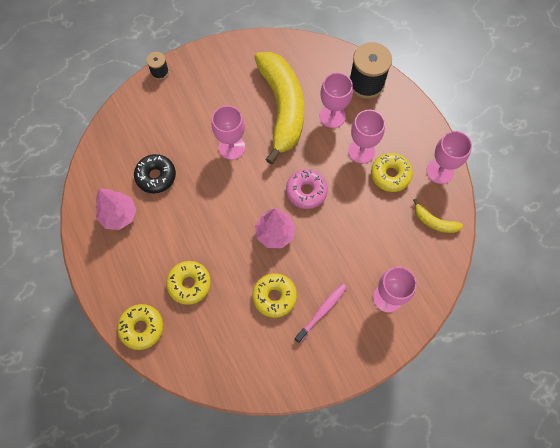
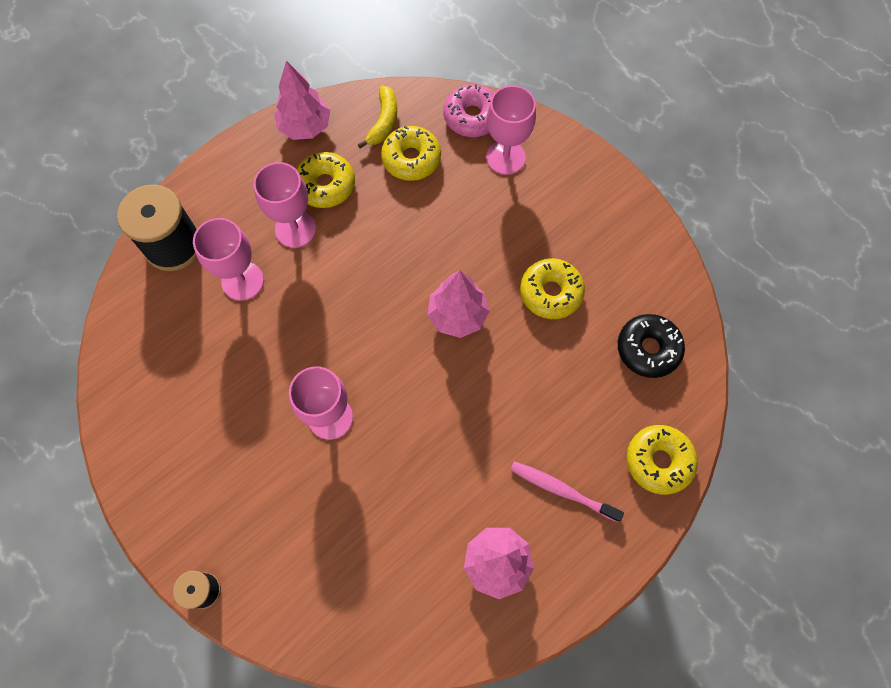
camera: 105 degrees left, 0 degrees up
(156, 176) = (412, 525): black donut -> black donut (648, 349)
(189, 284) = (571, 413): yellow donut -> yellow donut (411, 159)
(282, 108) = (242, 358): yellow banana -> none
(306, 191) = (380, 289): pink donut -> pink donut (472, 117)
(322, 311) = (550, 229): pink toothbrush -> pink toothbrush (562, 490)
(440, 171) = (305, 127): pink goblet -> pink tree

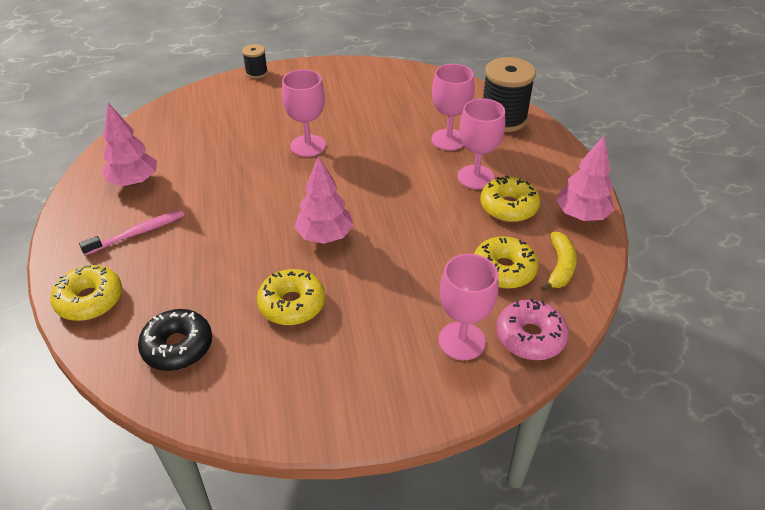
camera: 120 degrees right, 25 degrees down
(383, 122) = (560, 267): yellow banana -> yellow banana turned 120 degrees counterclockwise

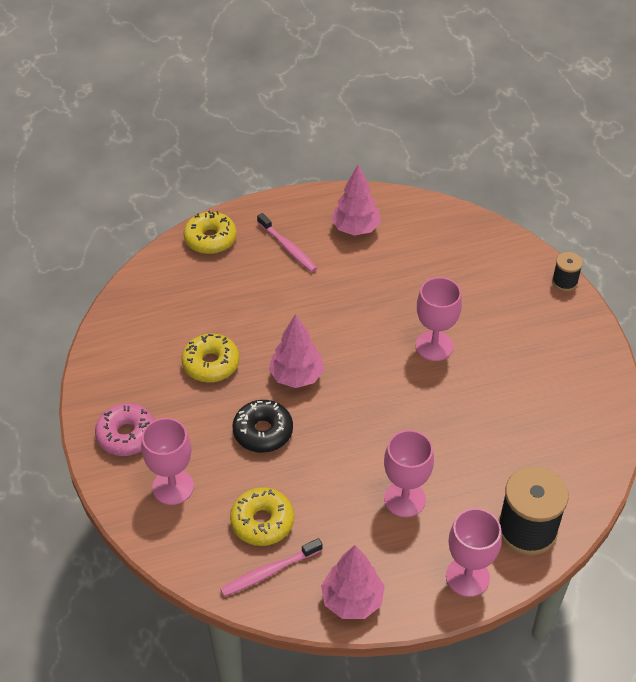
camera: 85 degrees right, 5 degrees up
(178, 346) = (165, 301): black donut -> black donut (263, 432)
(448, 140) = (470, 472): pink goblet -> pink goblet (467, 577)
(508, 207) = (358, 529): yellow donut -> none
(530, 337) = (178, 540): pink donut -> pink donut (127, 435)
(560, 267) = (269, 572): yellow banana -> pink toothbrush

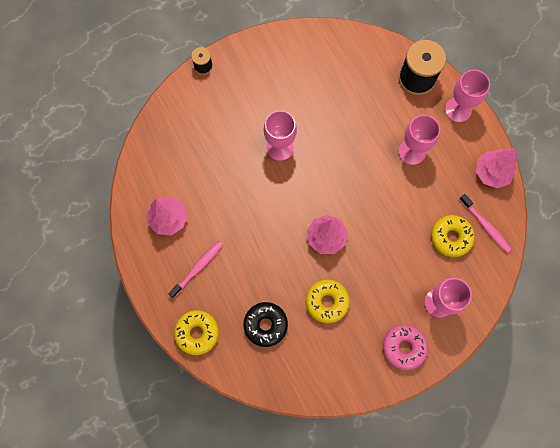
camera: 100 degrees left, 25 degrees up
(263, 432) = (379, 251): black donut -> black donut (265, 325)

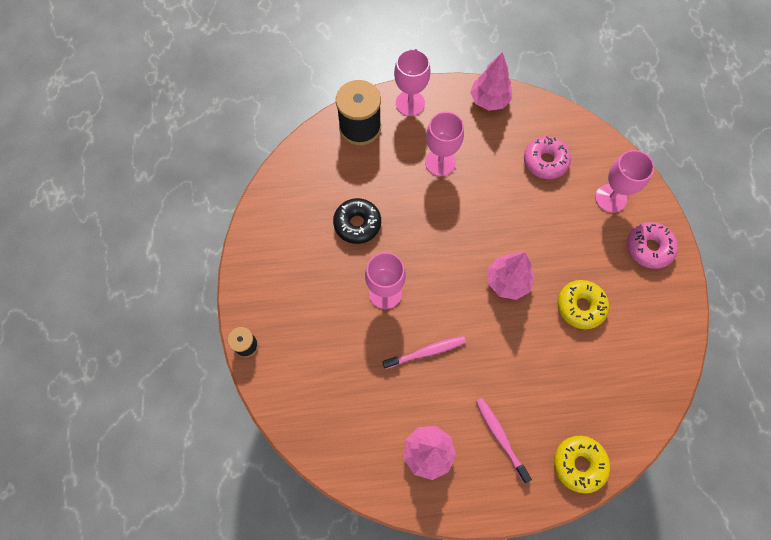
camera: 70 degrees left, 5 degrees down
(265, 325) = (589, 381): black donut -> black donut (357, 224)
(450, 237) = (545, 161): yellow donut -> pink donut
(485, 226) = (542, 126): pink toothbrush -> pink toothbrush (426, 352)

